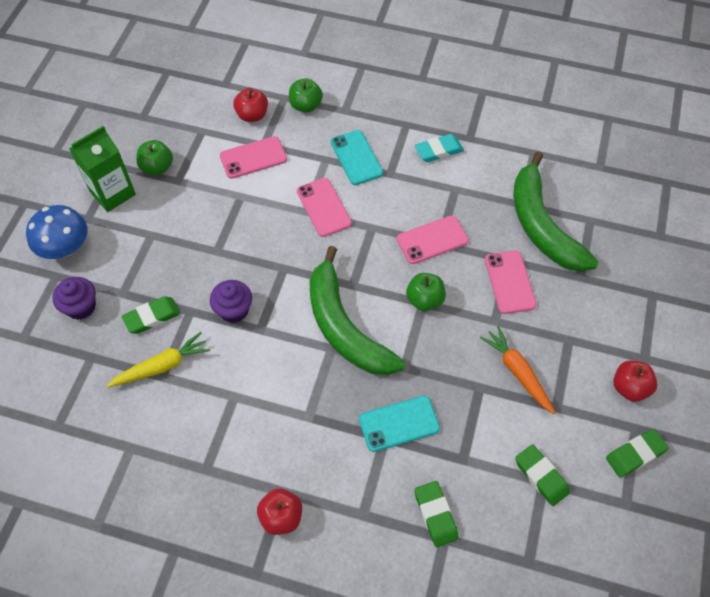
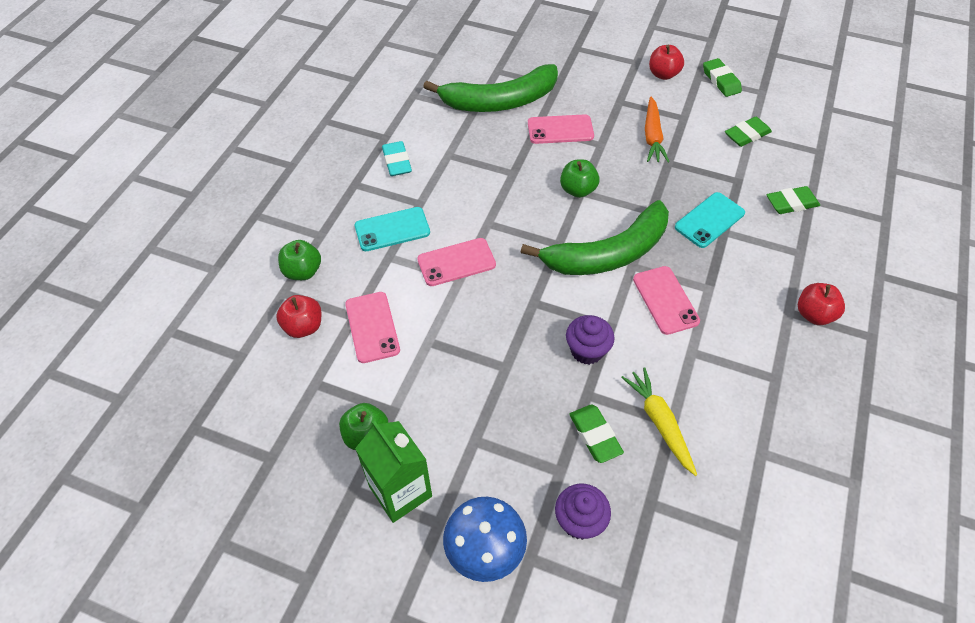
camera: 85 degrees left, 5 degrees down
(399, 424) = (709, 220): turquoise phone -> turquoise phone turned 60 degrees clockwise
(432, 240) = (508, 178): pink phone -> pink phone (665, 300)
(517, 372) = (652, 136): orange carrot -> orange carrot turned 60 degrees counterclockwise

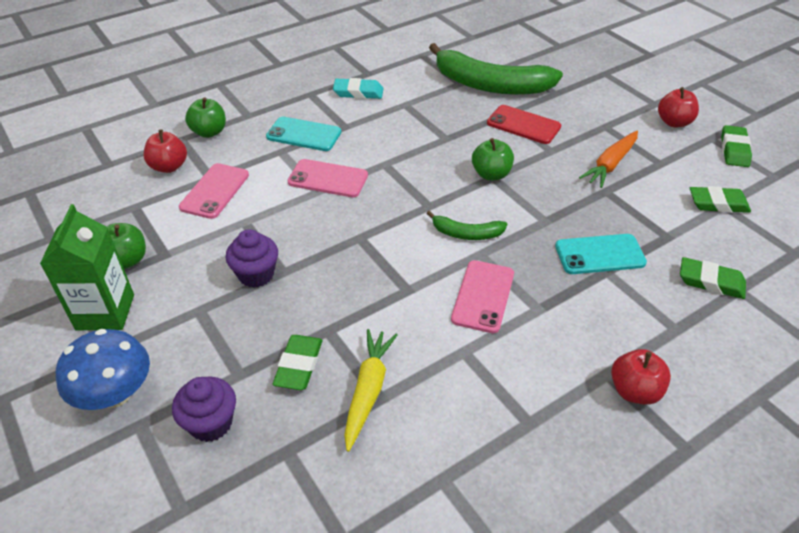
camera: 35 degrees right, 10 degrees down
(397, 162) = (358, 92): turquoise eraser -> turquoise eraser turned 75 degrees clockwise
(560, 130) = (523, 125): pink phone -> red phone
(587, 350) = (365, 297): purple cupcake -> purple cupcake (256, 274)
(607, 253) = (466, 233): green banana -> green banana, size x0.46

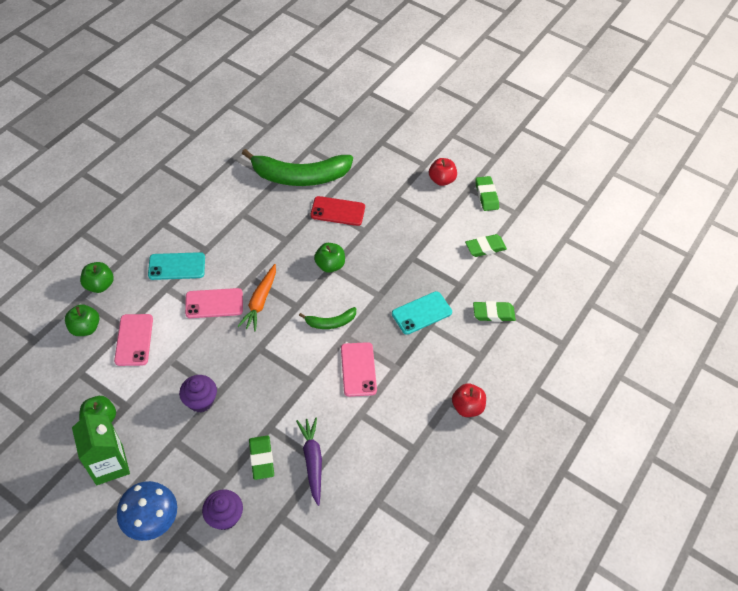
camera: 25 degrees left, 10 degrees up
(169, 167) = (85, 328): red apple -> green apple
(358, 92) = (201, 211): turquoise eraser -> none
(368, 390) = (312, 461): yellow carrot -> purple carrot
(610, 164) = (408, 232): orange carrot -> orange carrot (260, 301)

